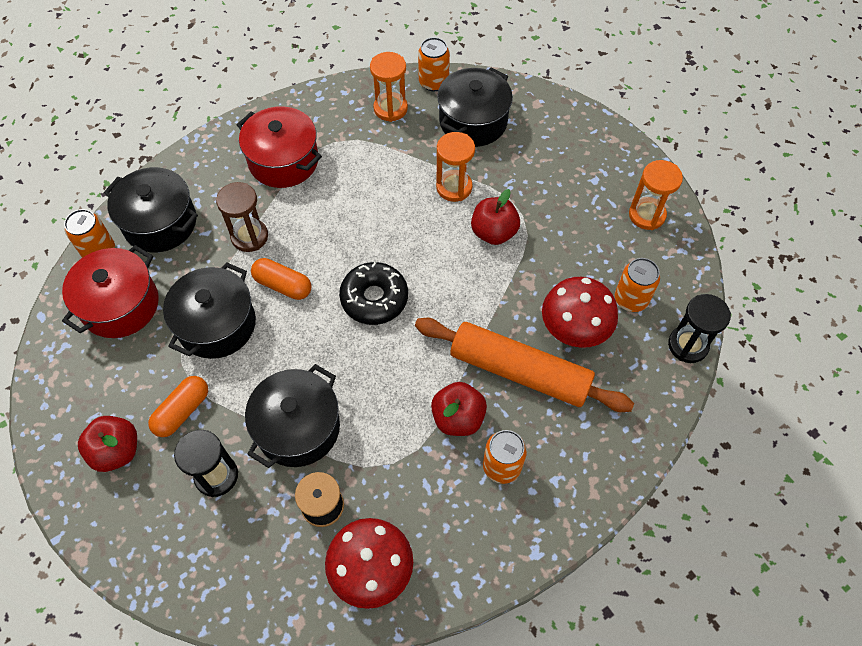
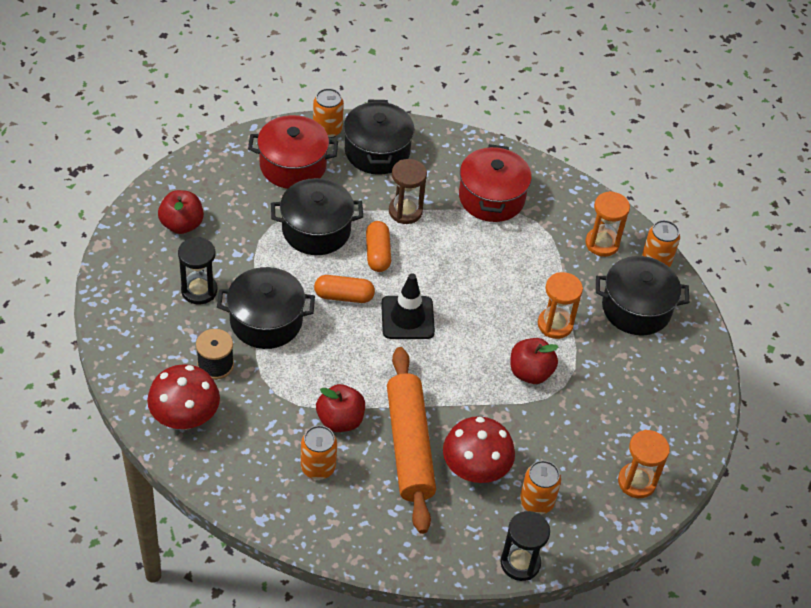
camera: 55 degrees right, 10 degrees down
(182, 411) = (234, 245): orange capsule -> orange capsule (344, 296)
(374, 298) = (407, 318): black donut -> black traffic cone

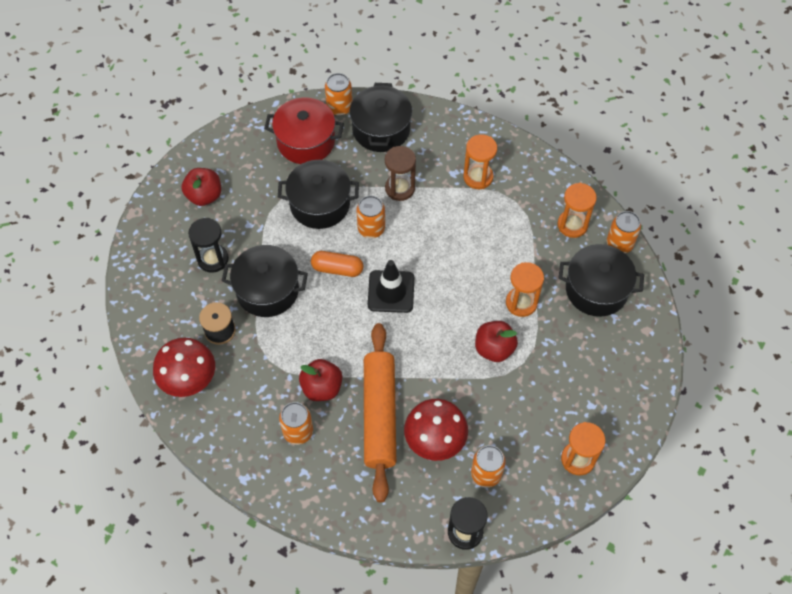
camera: 10 degrees right, 10 degrees up
(377, 253) = (371, 228): orange capsule -> orange can
(491, 198) = (478, 177): red pot -> orange hourglass

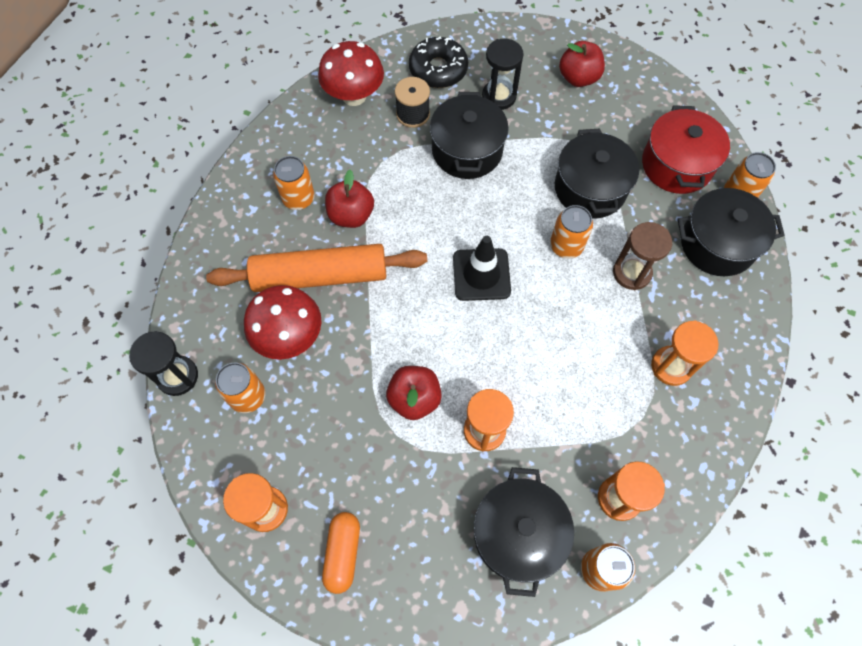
camera: 85 degrees right, 5 degrees up
(172, 305) = (438, 69): none -> black donut
(337, 269) = (504, 215): orange capsule -> orange capsule (343, 553)

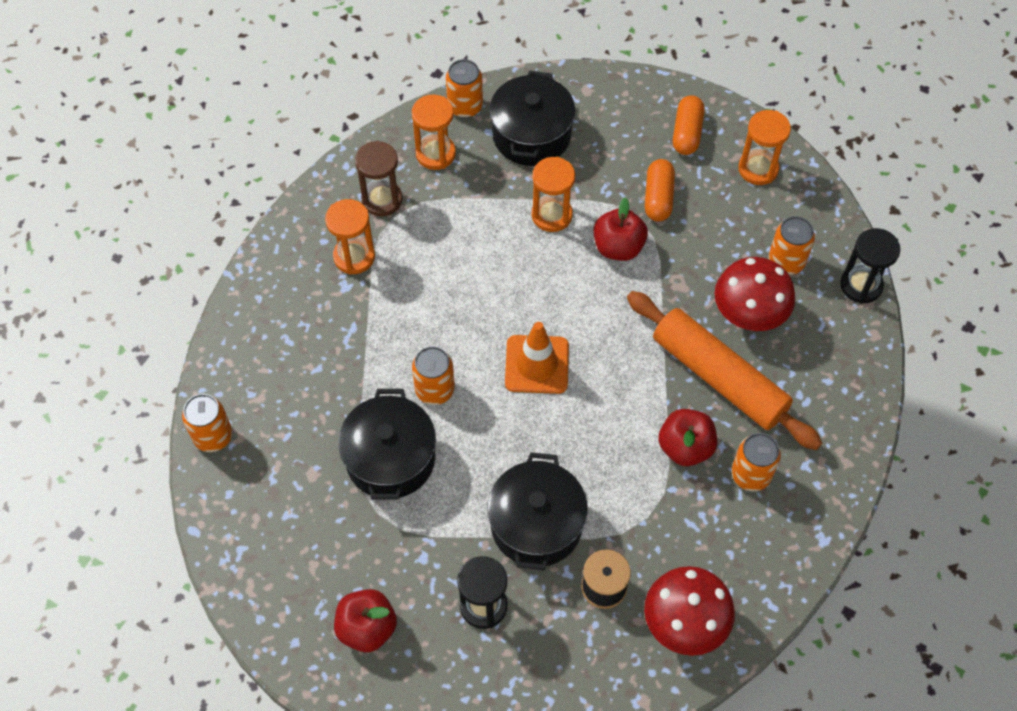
camera: 175 degrees left, 5 degrees down
(320, 276) = (719, 377): orange rolling pin -> orange rolling pin turned 45 degrees clockwise
(375, 462) = (658, 198): none -> orange capsule
(438, 69) = (564, 660): black donut -> none
(481, 274) = (537, 364): black traffic cone -> orange traffic cone
(631, 273) = (368, 353): brown hourglass -> brown hourglass (382, 200)
(676, 165) = (274, 482): red pot -> none
(717, 244) = (260, 378): black pot -> none

